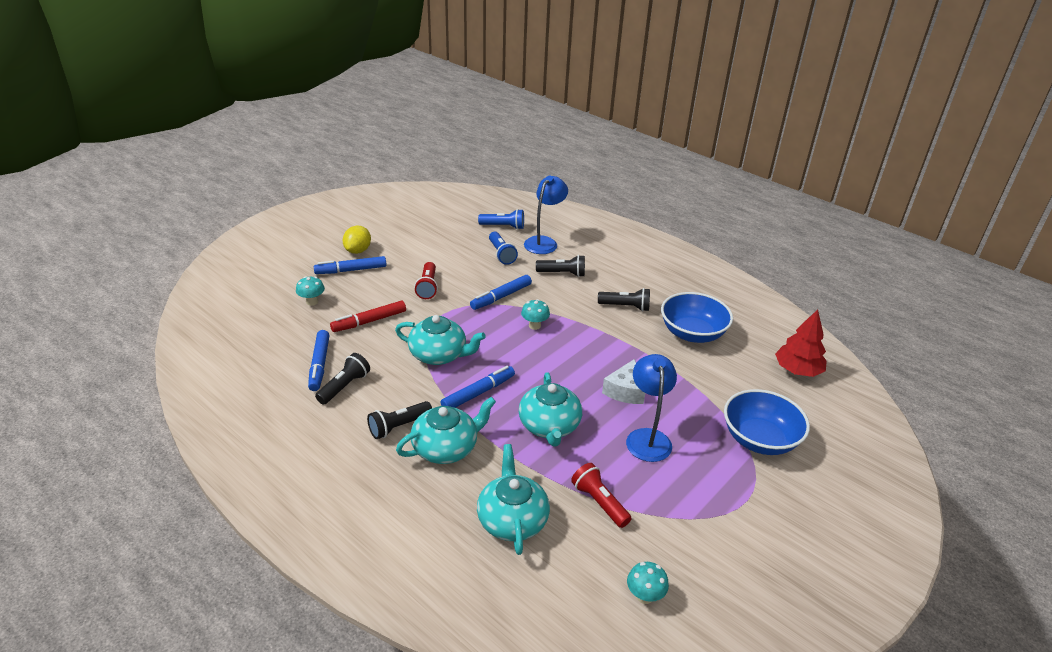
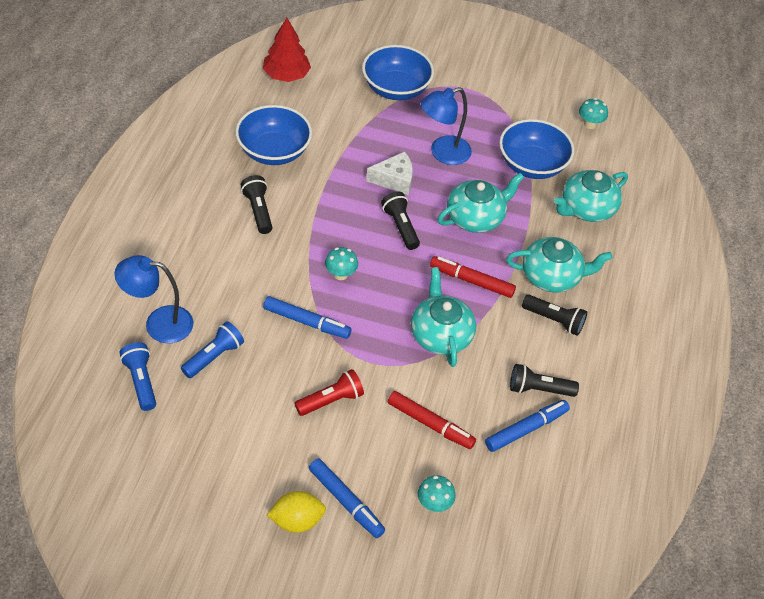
camera: 120 degrees left, 15 degrees up
(446, 448) = (552, 276): turquoise teapot -> turquoise teapot turned 150 degrees clockwise
(478, 393) = (471, 281): blue marker -> red marker
(562, 273) = (224, 282): black flashlight -> black flashlight (400, 226)
(599, 502) = (532, 165): red flashlight -> blue bowl

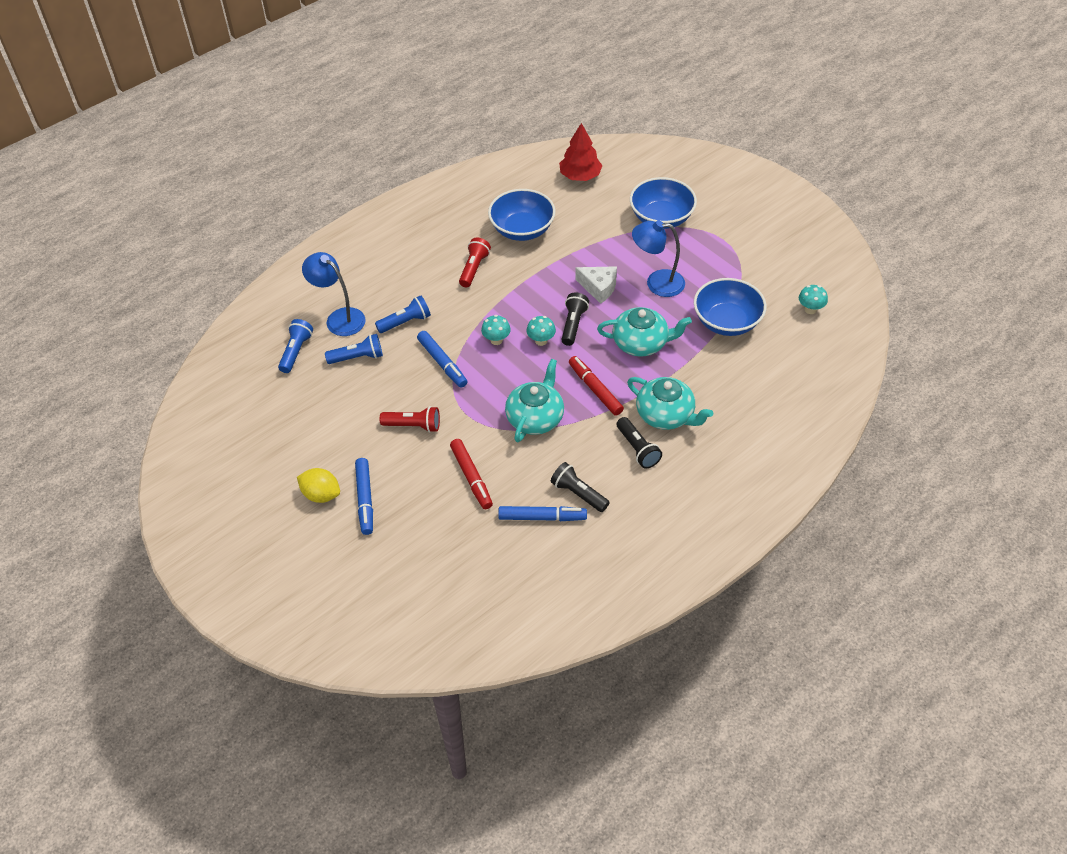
camera: 40 degrees right, 0 degrees up
(234, 296) = (405, 322): none -> blue flashlight
(258, 210) = (474, 268): black flashlight -> red flashlight
(434, 504) = (426, 534): turquoise mushroom -> turquoise mushroom (541, 341)
(586, 208) = (745, 375): turquoise teapot -> none

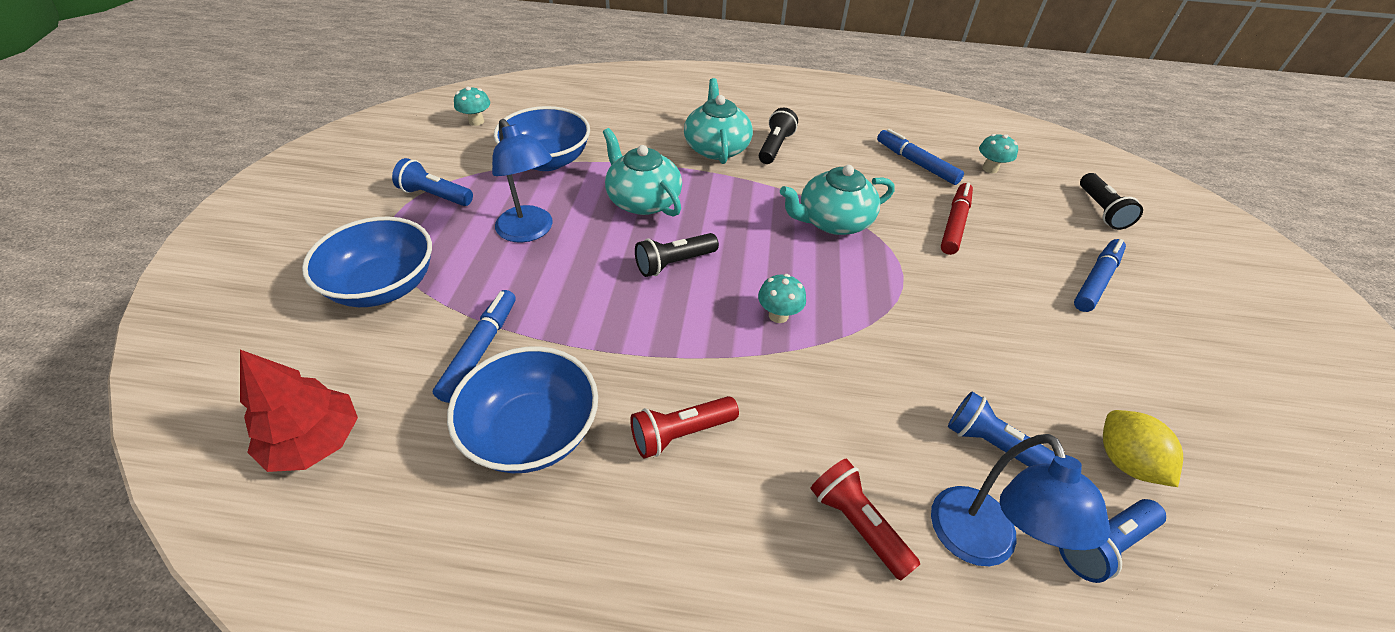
camera: 135 degrees left, 5 degrees down
(321, 494) = (1154, 319): yellow lemon -> yellow lemon (1124, 461)
(405, 322) = (872, 438): blue flashlight -> blue flashlight (435, 196)
(413, 426) = (979, 305): red flashlight -> red flashlight (857, 524)
(442, 363) = (875, 342): blue marker -> blue marker (480, 350)
(541, 341) = (730, 275): turquoise mushroom -> turquoise mushroom (990, 169)
(578, 493) = (865, 156): black flashlight -> black flashlight (1101, 210)
(595, 389) = (744, 201): red marker -> none
(599, 288) = (586, 274): white cheese -> none

